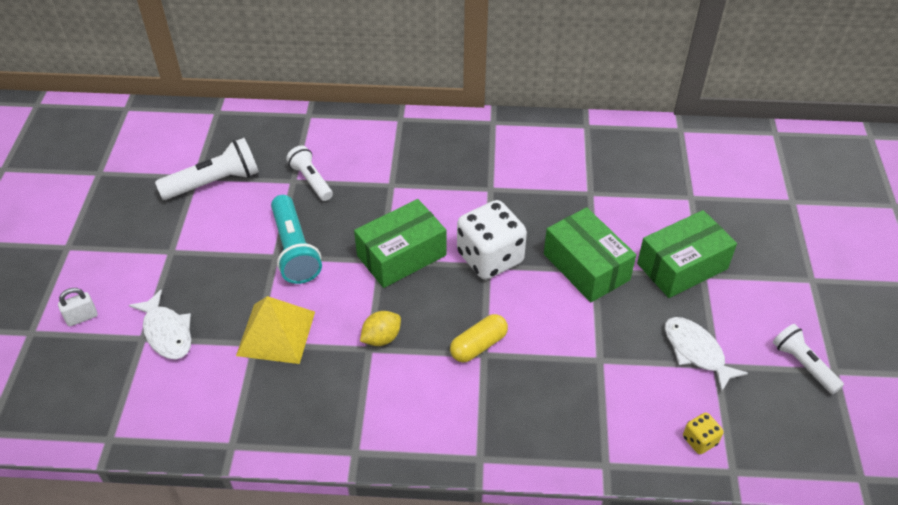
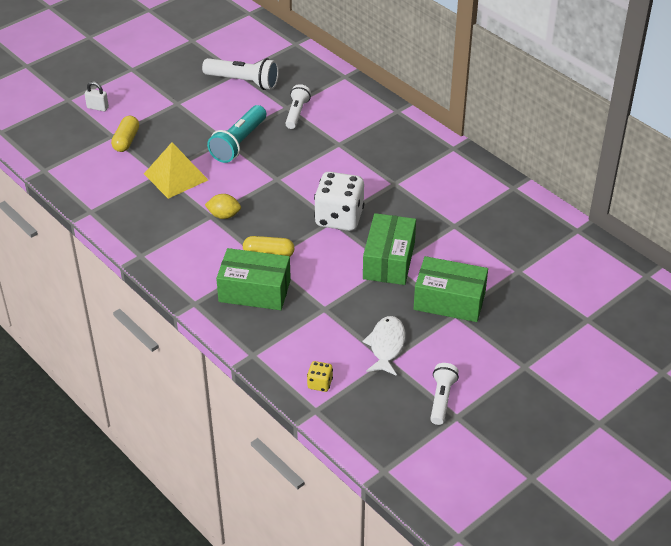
camera: 45 degrees right, 5 degrees down
(167, 332) = (126, 141): white fish -> yellow capsule
(401, 255) = (291, 183): green box -> green box (254, 291)

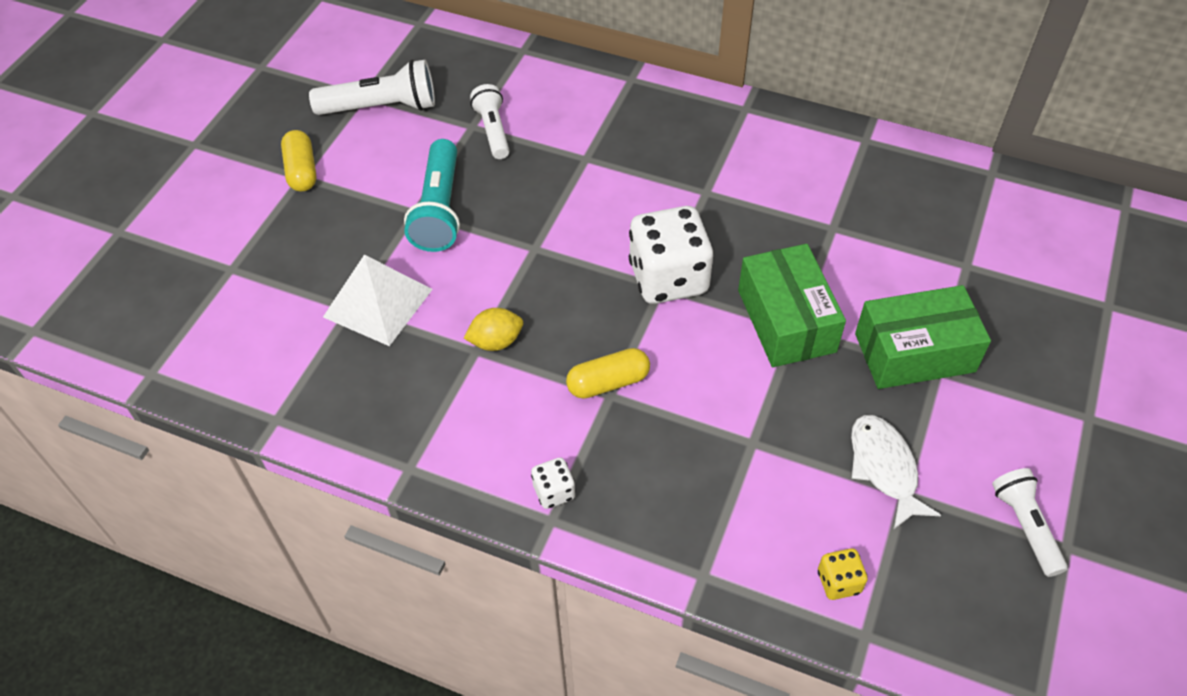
camera: 25 degrees left, 10 degrees up
(97, 107) = (177, 228): white padlock -> none
(126, 141) = (259, 269): yellow capsule -> yellow capsule (302, 171)
(175, 177) = (377, 303): yellow pyramid -> white pyramid
(204, 292) = (554, 492): none -> white dice
(254, 291) = (629, 456): green box -> none

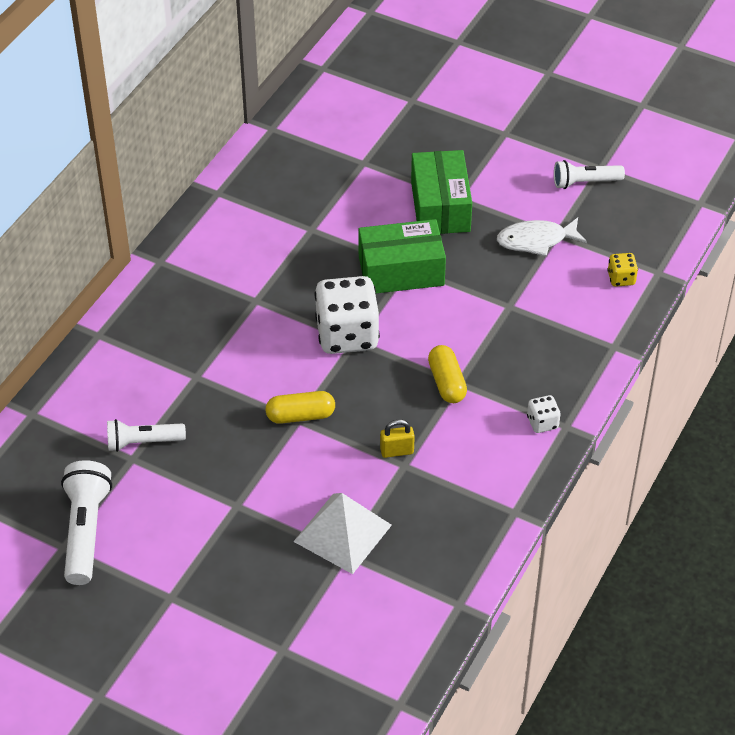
camera: 85 degrees left, 5 degrees down
(302, 171) = (162, 597): yellow capsule -> yellow capsule (300, 416)
(439, 209) = (238, 486): turquoise flashlight -> none
(496, 341) = (397, 451): yellow lemon -> yellow padlock

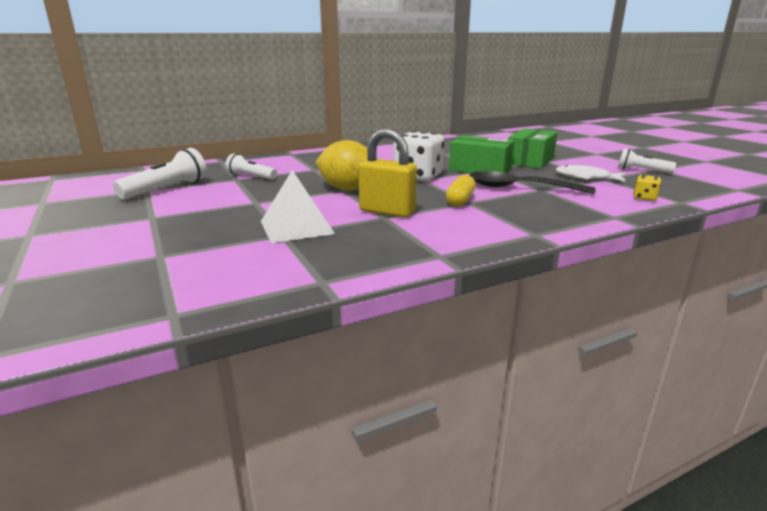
camera: 35 degrees right, 25 degrees down
(300, 416) = (348, 189): yellow capsule -> yellow lemon
(397, 451) = (387, 212): yellow padlock -> yellow padlock, size x2.00
(484, 313) = (519, 188): none -> black spoon
(542, 423) = (516, 228): white dice -> none

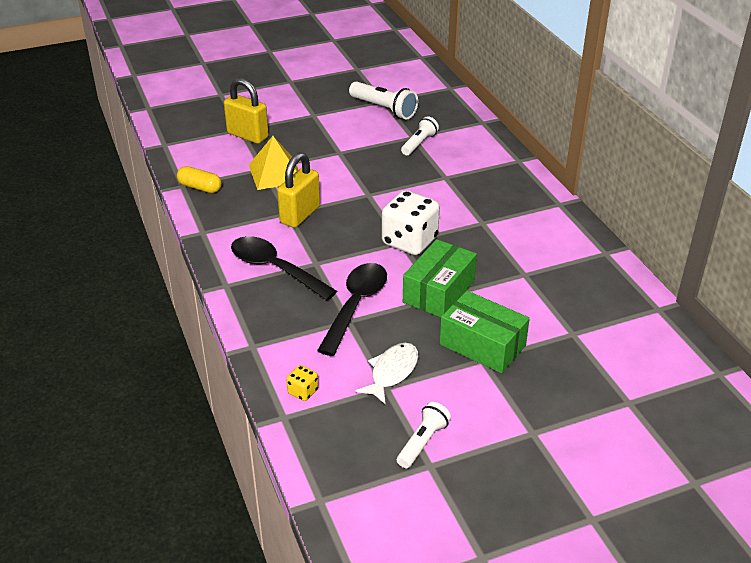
camera: 95 degrees right, 15 degrees up
(185, 249) = (247, 135): none -> yellow padlock
(296, 227) = (275, 173): white pyramid -> yellow pyramid
(348, 189) = (370, 196): yellow lemon -> none
(460, 200) = (322, 258): yellow capsule -> yellow capsule (200, 187)
(490, 216) = (275, 269): none -> black spoon

